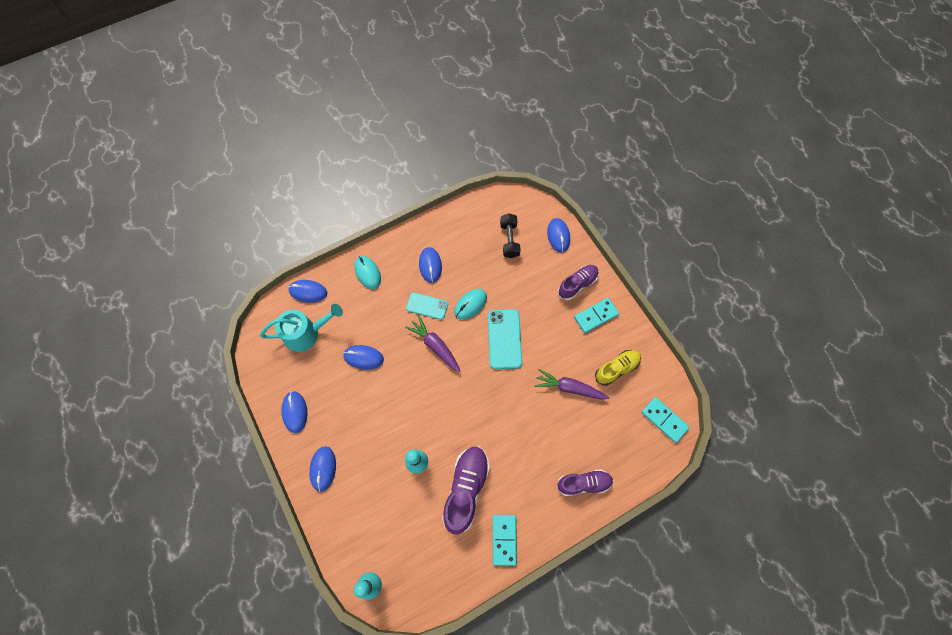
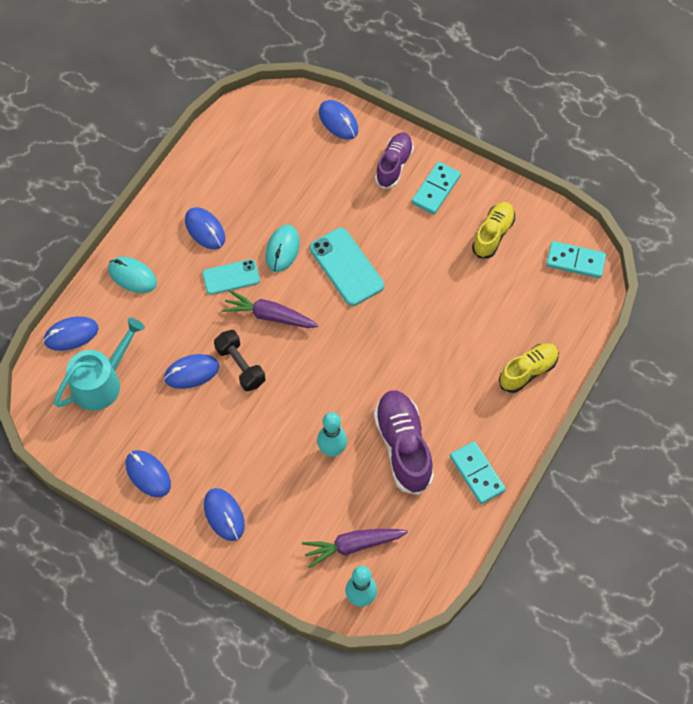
camera: 30 degrees left, 5 degrees down
(509, 240) = (283, 154): black dumbbell -> black dumbbell (240, 366)
(569, 388) = (452, 281): purple carrot -> purple carrot (353, 546)
(583, 483) = (528, 371): purple shoe -> yellow shoe

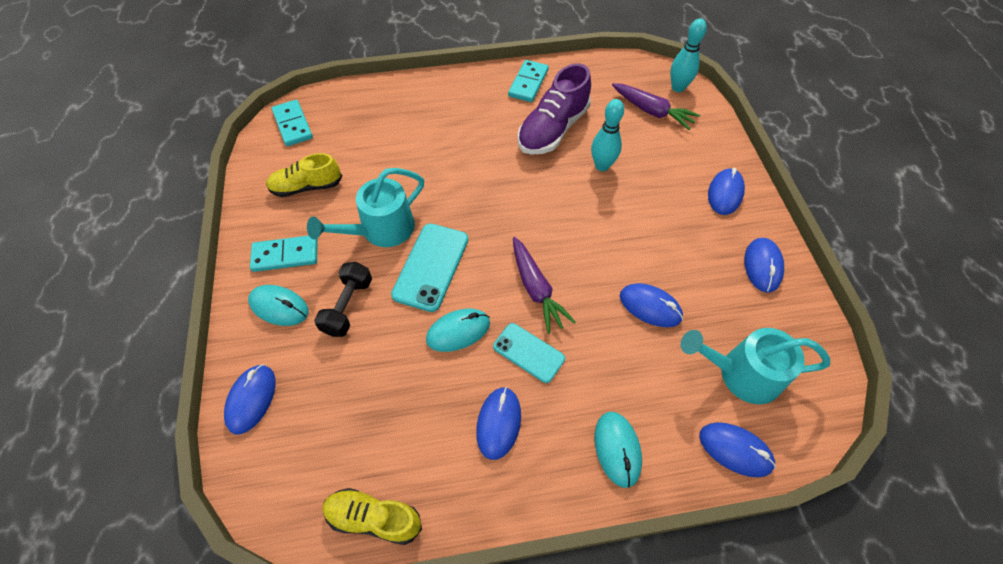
camera: 130 degrees left, 5 degrees down
(240, 366) = (604, 275): black dumbbell -> black dumbbell (348, 306)
(394, 165) = (279, 307): purple shoe -> turquoise mouse
(406, 256) = (381, 230): none -> turquoise watering can
(528, 371) = (420, 100): yellow shoe -> yellow shoe (374, 518)

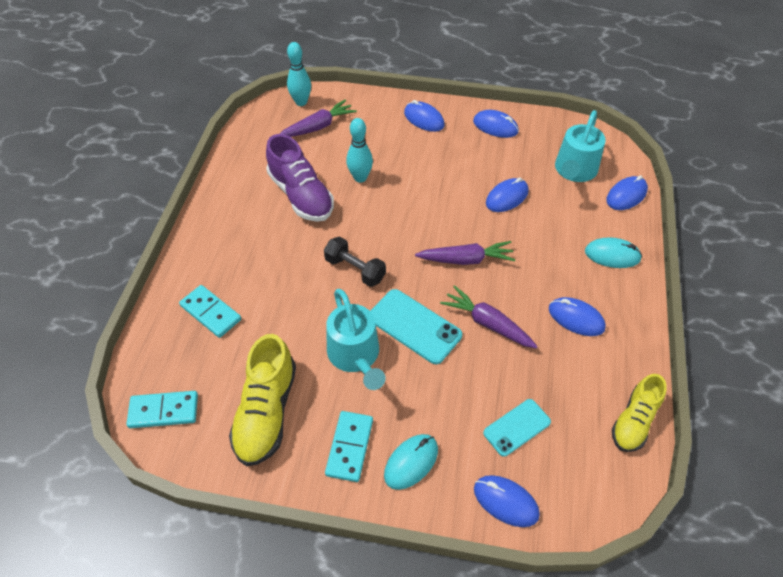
camera: 70 degrees left, 5 degrees down
(306, 187) = (266, 412): yellow shoe -> yellow shoe, size x1.52
(348, 306) = (432, 402): black dumbbell -> black dumbbell (355, 269)
(458, 331) = (487, 323): turquoise mouse -> purple carrot
(528, 83) = (232, 194): turquoise domino -> turquoise domino (211, 312)
(528, 352) = (522, 282): turquoise phone -> turquoise phone (517, 427)

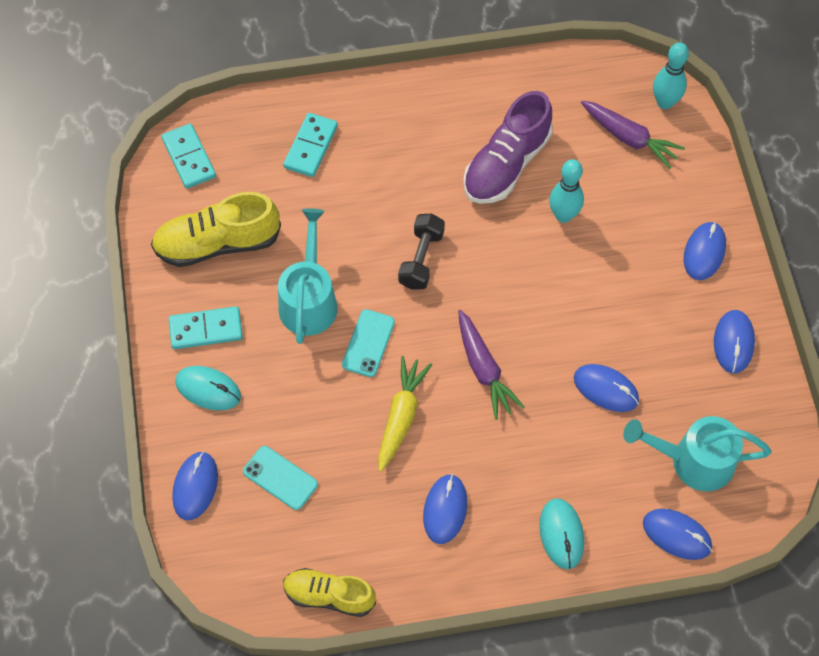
camera: 70 degrees right, 10 degrees up
(356, 356) = (309, 299): turquoise watering can -> turquoise watering can turned 135 degrees clockwise
(414, 326) = (368, 343): turquoise phone -> turquoise phone, size x0.66
(487, 323) = (401, 416): purple carrot -> yellow carrot

